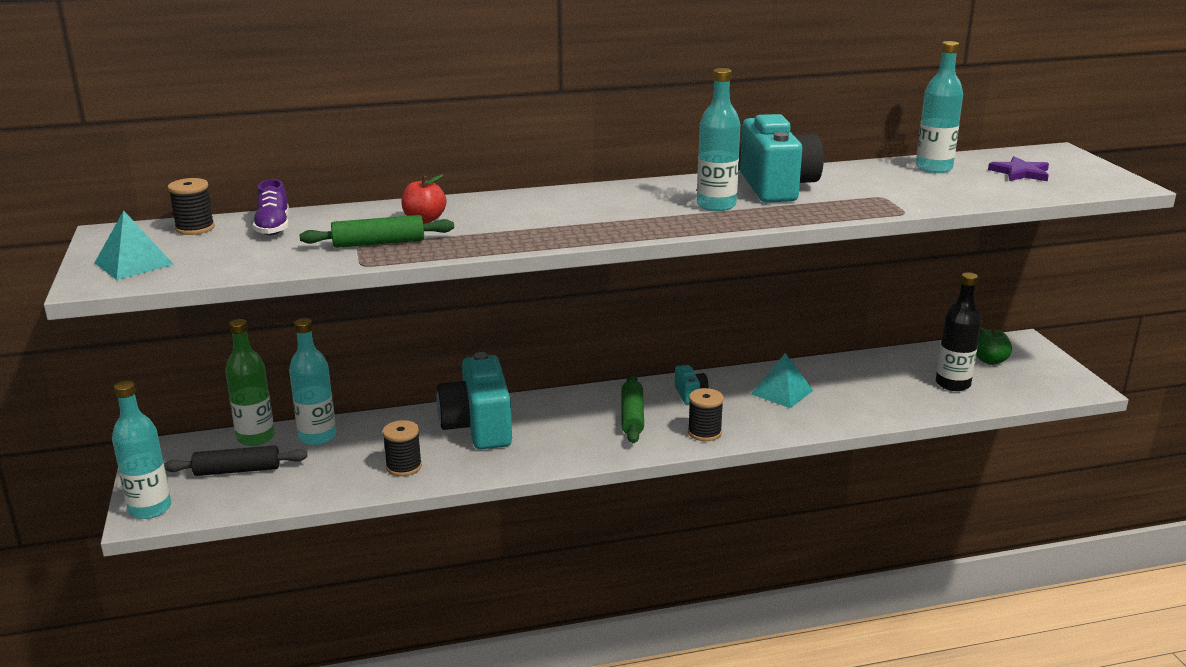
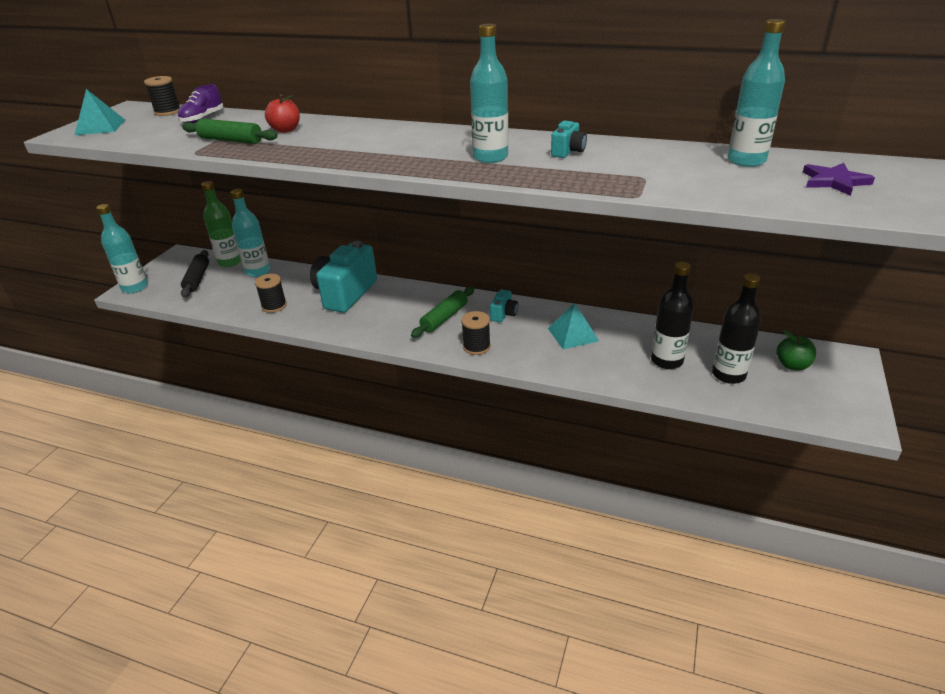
camera: 35 degrees right, 10 degrees up
(237, 470) = (197, 279): black rolling pin -> black rolling pin turned 60 degrees clockwise
(777, 187) = (568, 152): turquoise camera -> turquoise camera, size x0.44
(891, 388) = (666, 361): none -> black bottle

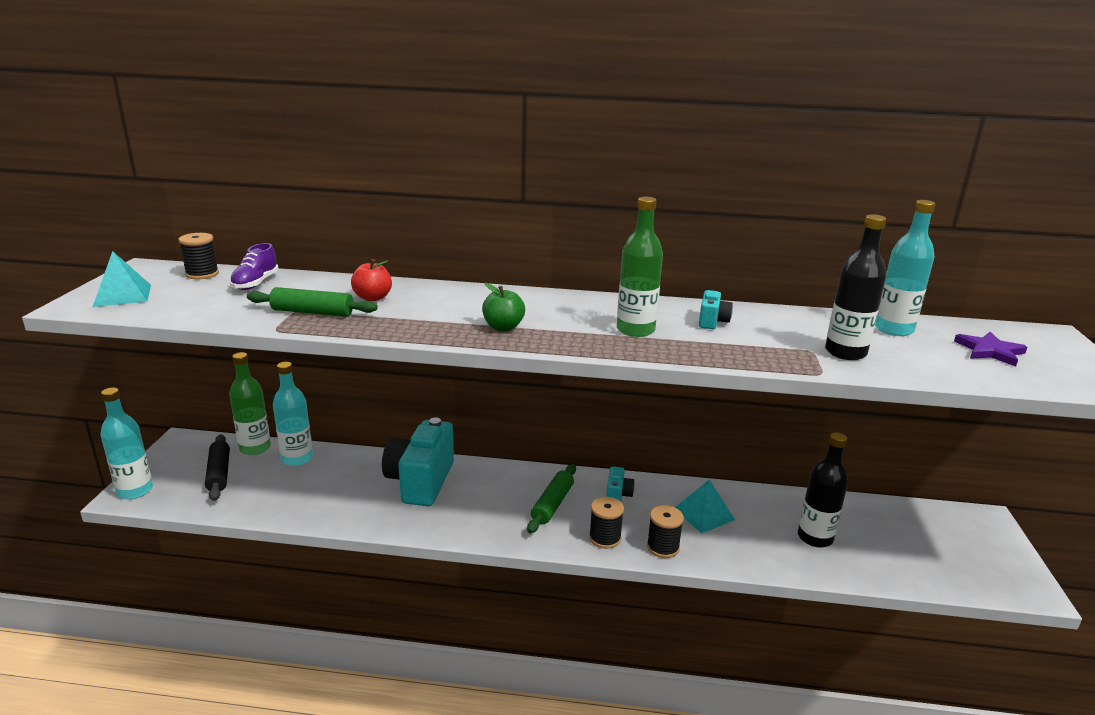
camera: 15 degrees left, 10 degrees down
(274, 306) = (336, 503): black spool -> black spool (663, 547)
(490, 157) = (635, 330): turquoise bottle -> green bottle
(728, 375) = (883, 548): black bottle -> black bottle (845, 352)
(792, 365) = (938, 532): green apple -> green apple (503, 327)

